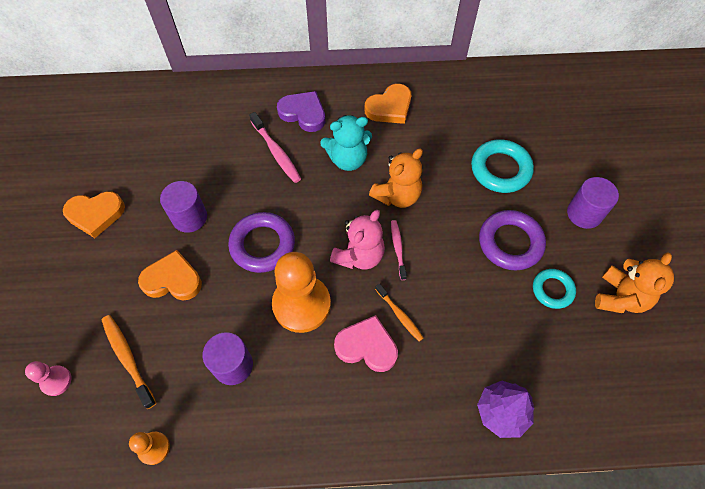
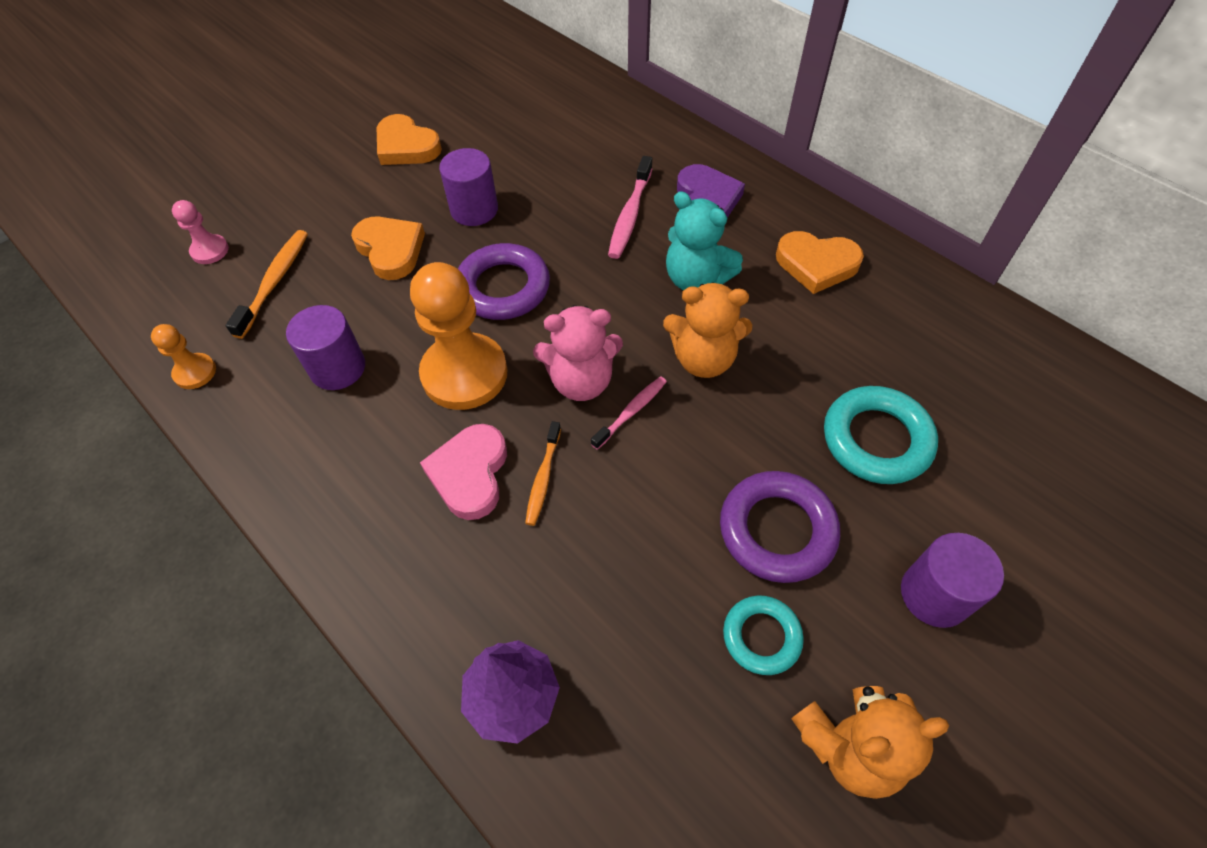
camera: 50 degrees right, 5 degrees down
(367, 346) = (470, 474): pink heart -> pink heart turned 150 degrees counterclockwise

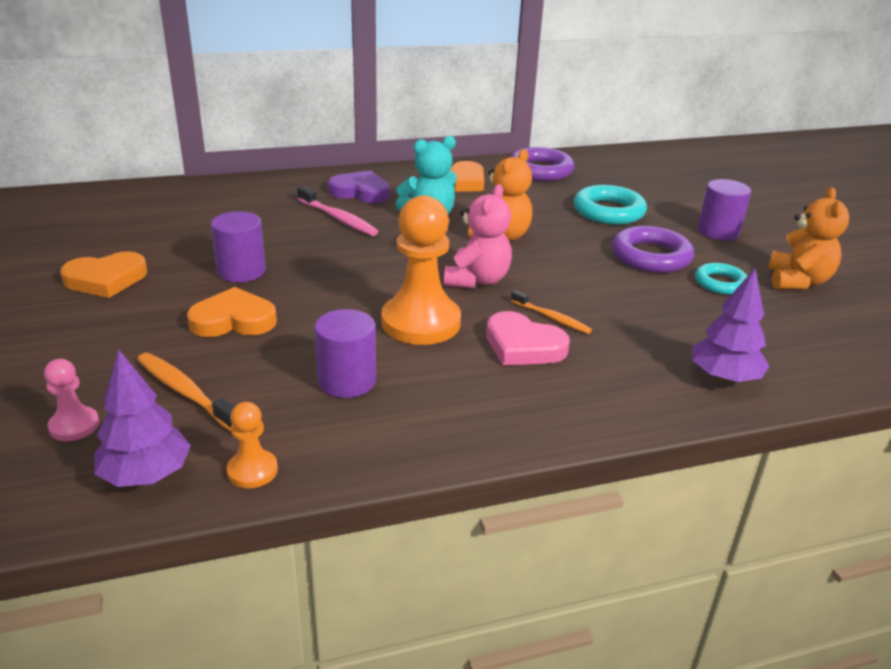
camera: 65 degrees left, 25 degrees down
(170, 319) = (146, 475): none -> purple tree
(503, 288) = (348, 283): purple ring -> purple ring (540, 170)
(631, 412) = (522, 271): pink toothbrush -> none

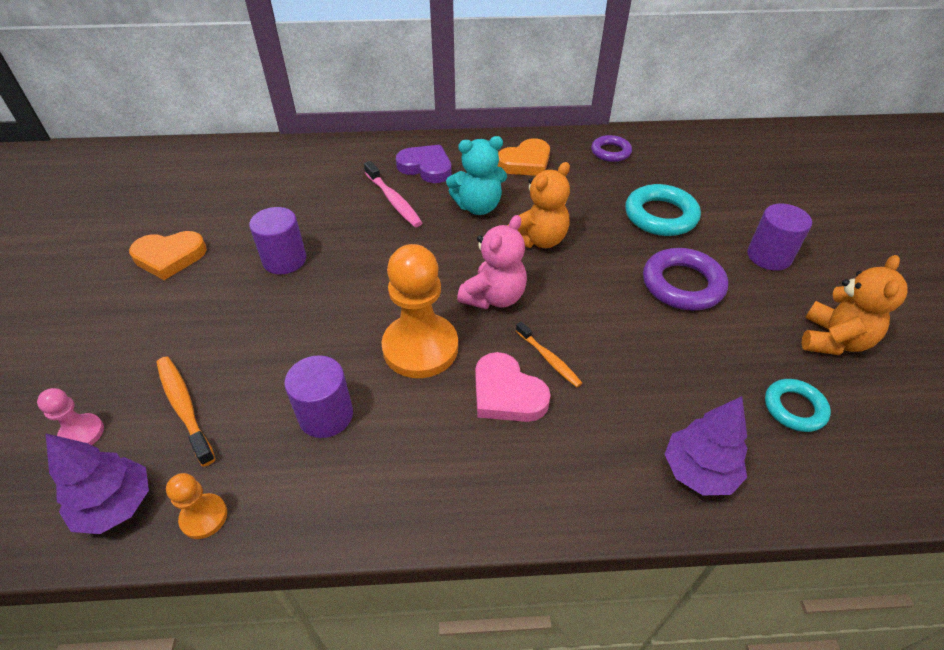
camera: 15 degrees right, 15 degrees up
(233, 320) = (256, 322): orange heart -> none
(540, 170) = (610, 152): purple ring -> purple ring, size x0.62
(720, 283) = (744, 332): turquoise ring -> turquoise ring (794, 408)

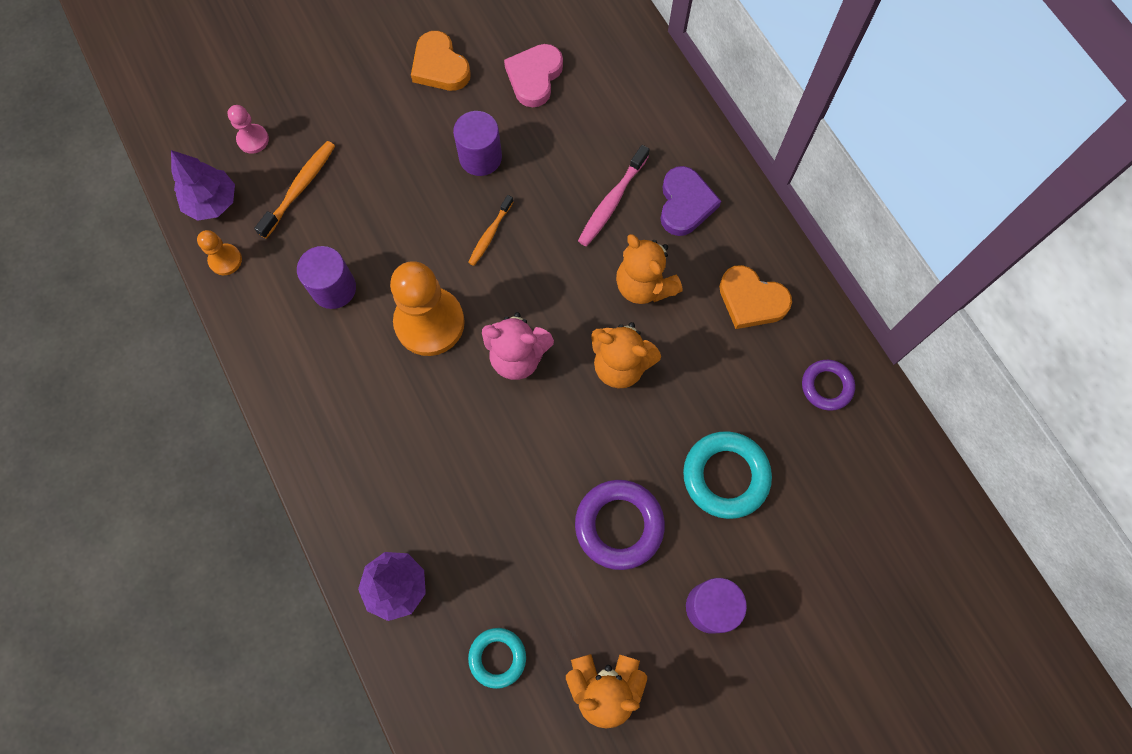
camera: 65 degrees right, 25 degrees up
(478, 206) = (644, 285): turquoise teddy bear -> orange teddy bear
(507, 393) = (411, 412): pink heart -> pink heart (534, 77)
(548, 359) = (463, 431): orange toothbrush -> orange toothbrush (490, 234)

